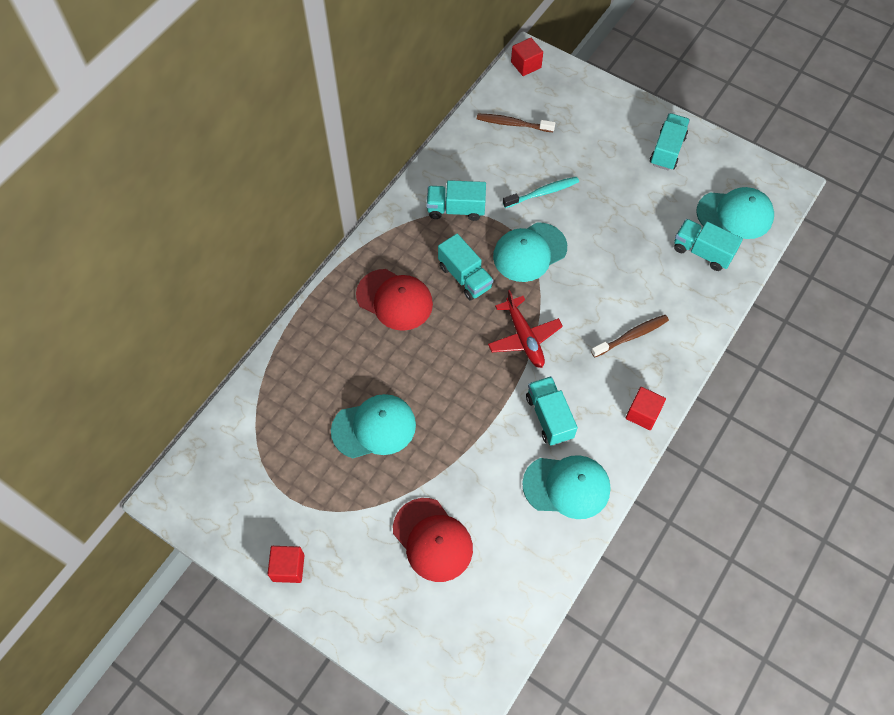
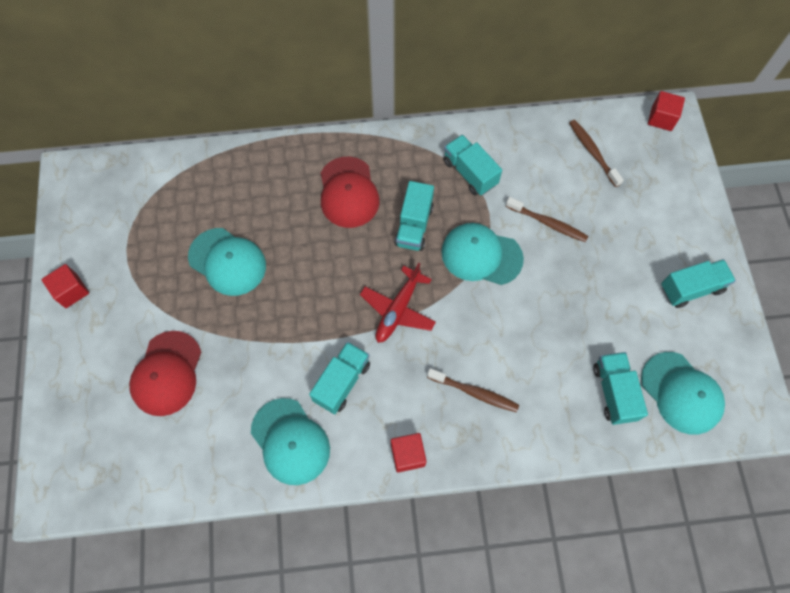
camera: 50 degrees right, 5 degrees up
(542, 193) = (547, 223): turquoise toothbrush -> brown toothbrush

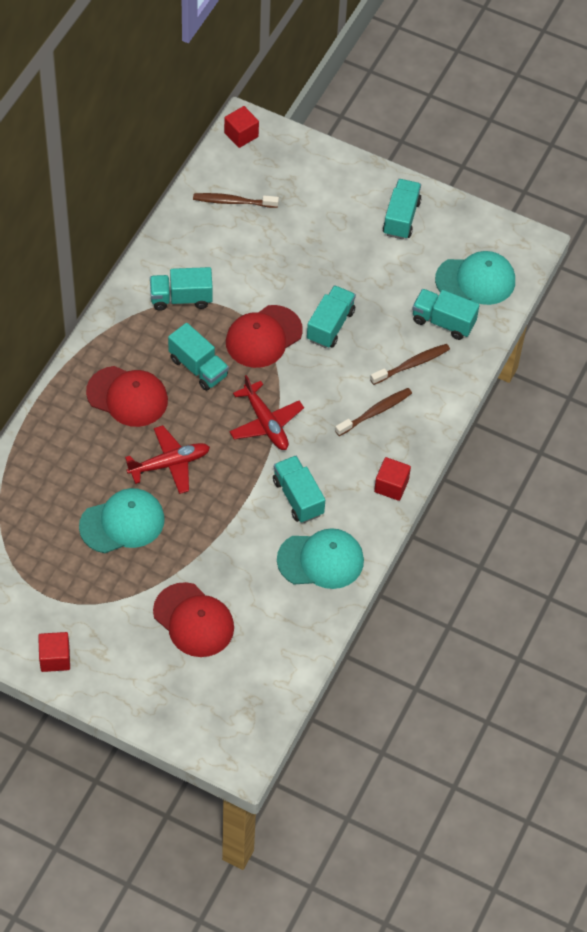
camera: 60 degrees left, 10 degrees down
(306, 262) = (169, 464): none -> red plane
(481, 255) = (263, 337): turquoise cap -> red cap
(534, 300) = (330, 325): none -> turquoise truck
(547, 223) = (271, 274): brown toothbrush -> brown toothbrush (411, 364)

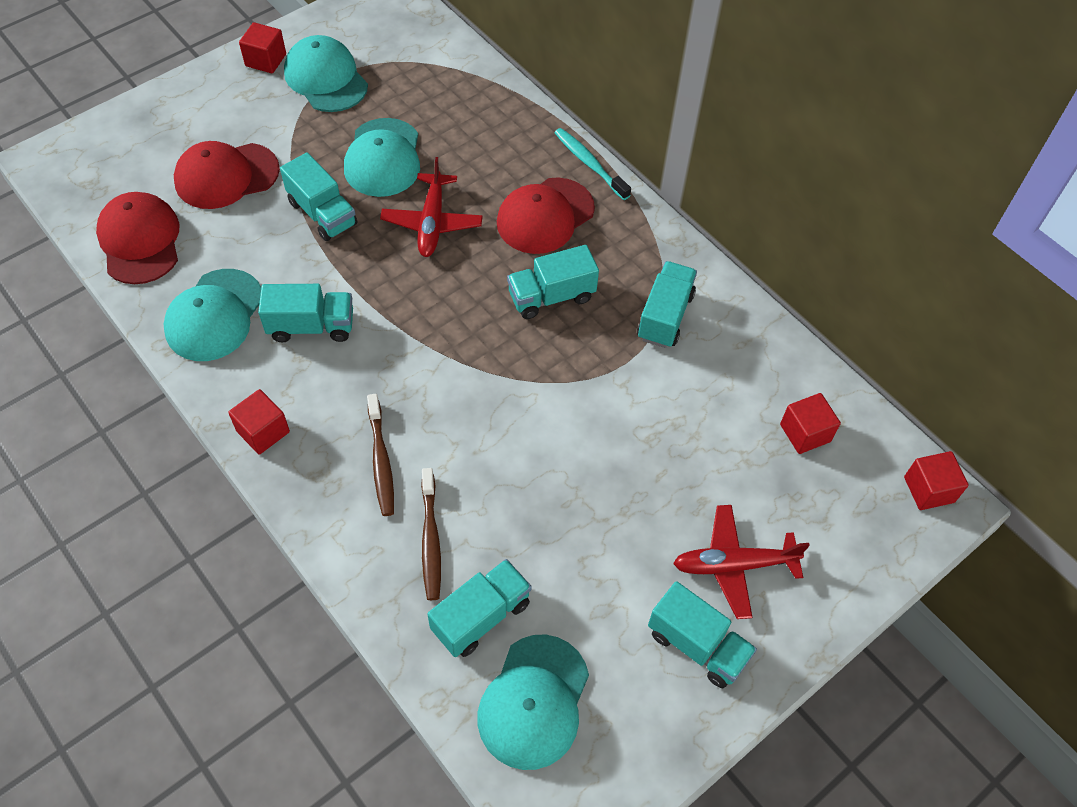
camera: 115 degrees right, 0 degrees up
(55, 603) = (326, 78): none -> turquoise cap
(61, 386) = (590, 164): none -> turquoise toothbrush
(233, 202) = (805, 433): brown toothbrush -> red cube
(263, 337) = (564, 381): red cap -> red cap (140, 241)
(266, 423) = (434, 334): red plane -> red plane (733, 565)
(330, 325) = (545, 465): turquoise truck -> turquoise truck (322, 213)

